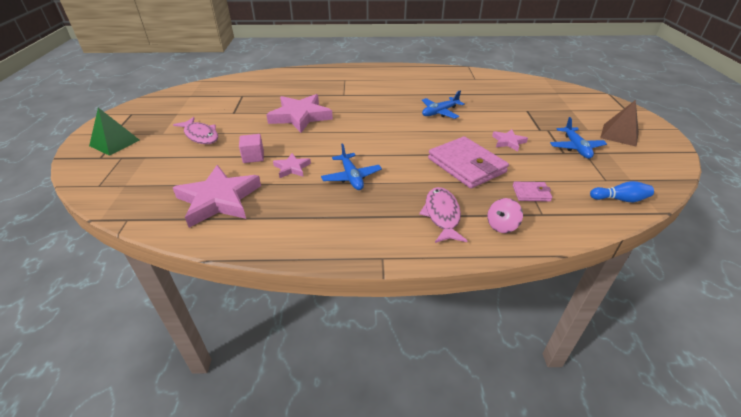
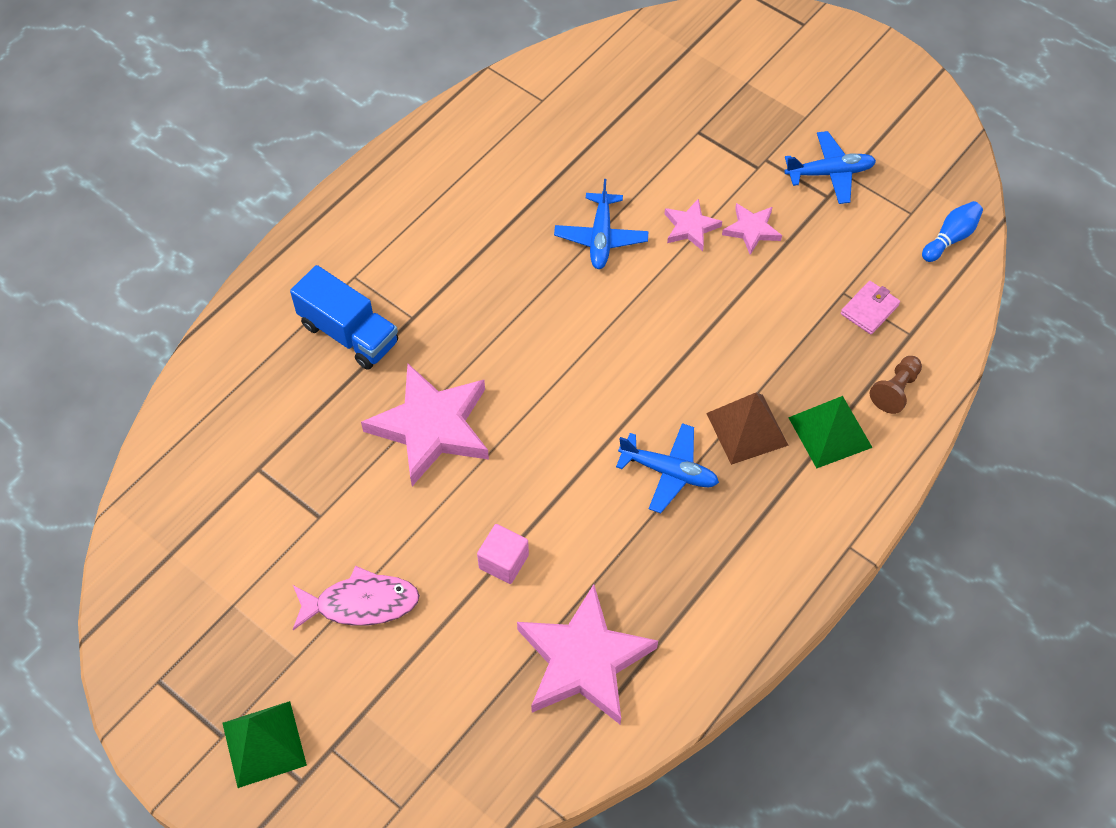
camera: 50 degrees left, 20 degrees up
(292, 168) = (581, 529): pink star -> pink star (690, 227)
(320, 87) = (349, 333): none -> blue truck
(442, 215) = (830, 432): pink fish -> green pyramid
(466, 165) = (759, 324): pink wallet -> none
(501, 225) = (895, 390): pink spinning top -> brown pawn
(576, 147) = (829, 173): blue plane -> blue plane turned 45 degrees counterclockwise
(619, 134) = (847, 99): brown pyramid -> brown pyramid (746, 429)

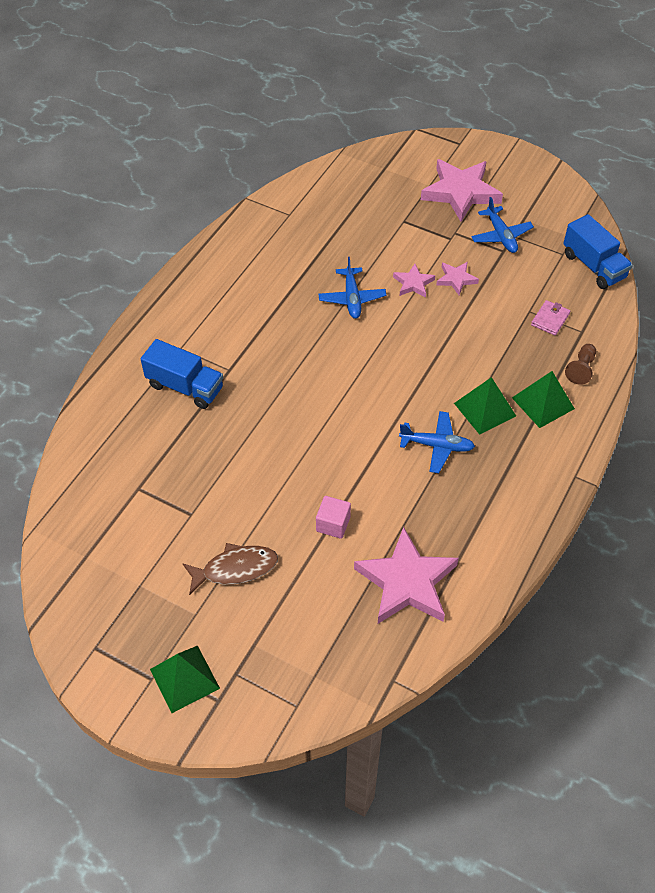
camera: 10 degrees left, 5 degrees down
(361, 603) = (235, 569): pink fish -> brown fish
(431, 427) = (260, 441): pink star -> pink star (460, 193)
(746, 429) = (484, 409): brown pyramid -> green pyramid
(829, 173) = (501, 236): blue plane -> blue plane turned 90 degrees clockwise
(950, 238) = (593, 266): blue bowling pin -> blue truck

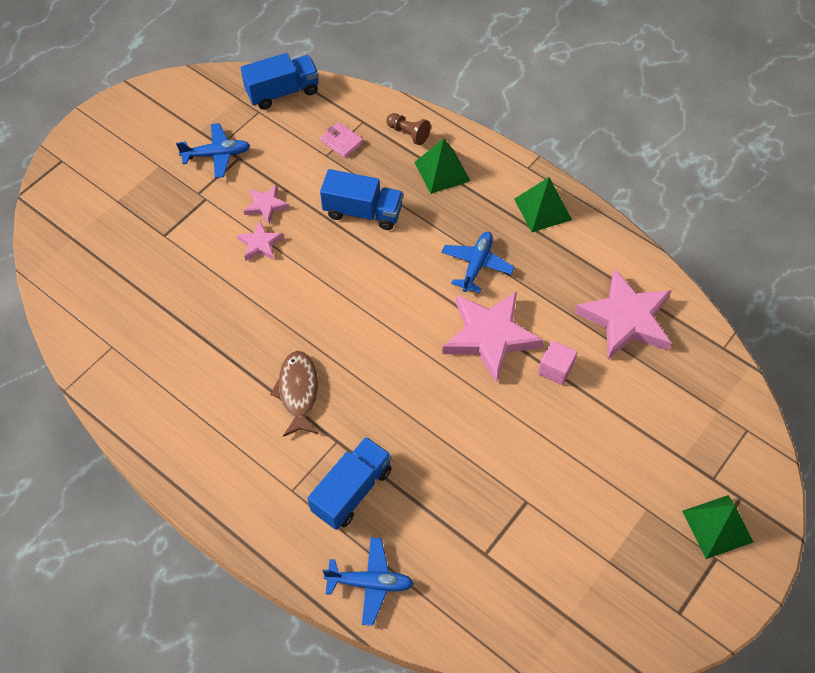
camera: 80 degrees left, 5 degrees up
(235, 569) = (598, 465): brown fish -> brown fish (298, 392)
(352, 298) = (265, 304): blue plane -> blue plane (370, 583)
(460, 193) = (140, 175): pink star -> pink star (490, 336)
(472, 348) = (363, 212): none -> blue truck
(484, 409) = (440, 218): green pyramid -> green pyramid (542, 209)

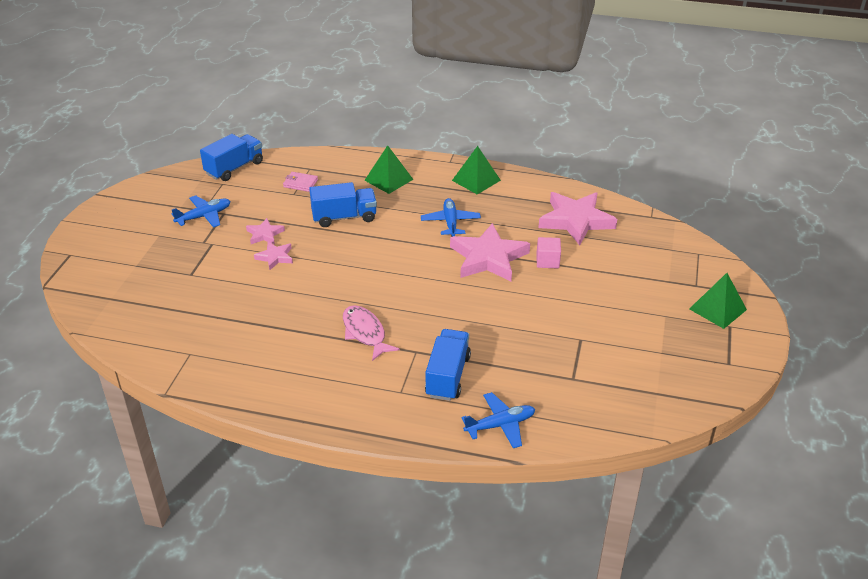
camera: 25 degrees left, 20 degrees down
(298, 392) = (365, 333): brown fish -> pink fish
(408, 133) = (349, 166): brown pawn -> none

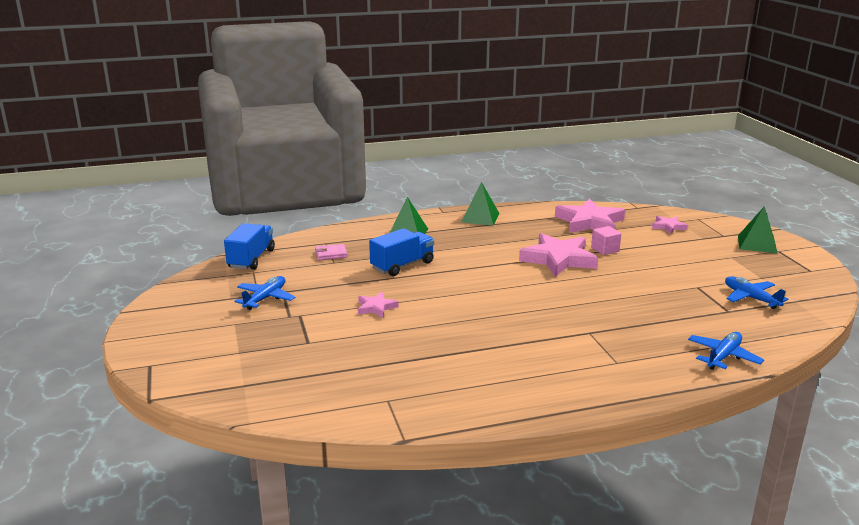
camera: 30 degrees left, 15 degrees down
(265, 234) = (344, 295): pink star -> pink star (668, 227)
(365, 333) = (530, 333): pink fish -> none
(448, 376) = (638, 340): blue truck -> none
(450, 222) = (497, 246): blue plane -> blue plane (751, 298)

